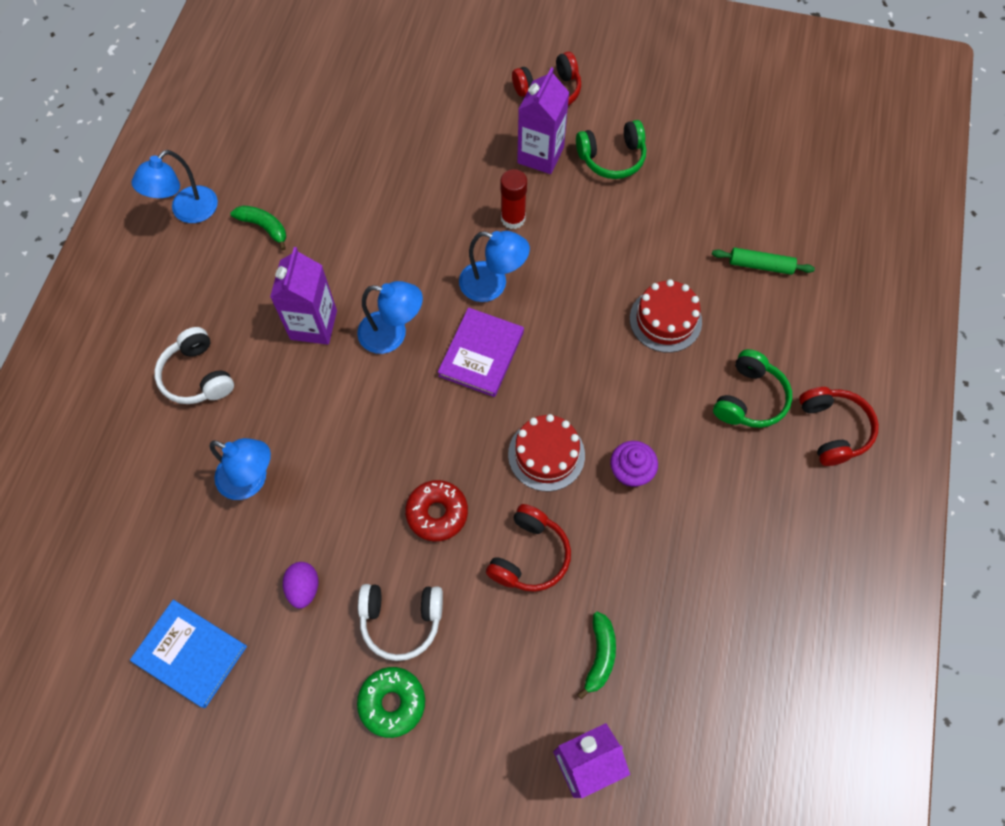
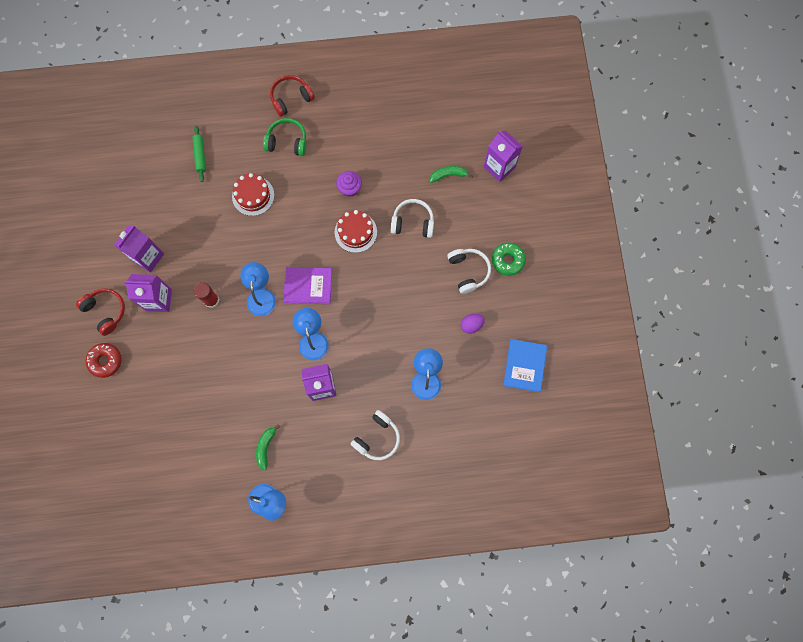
camera: 110 degrees left, 10 degrees up
(437, 513) = (408, 275): red donut -> red donut (105, 361)
(529, 555) = (413, 222): red headphones -> white headphones
(612, 158) = (148, 257): green headphones -> purple carton

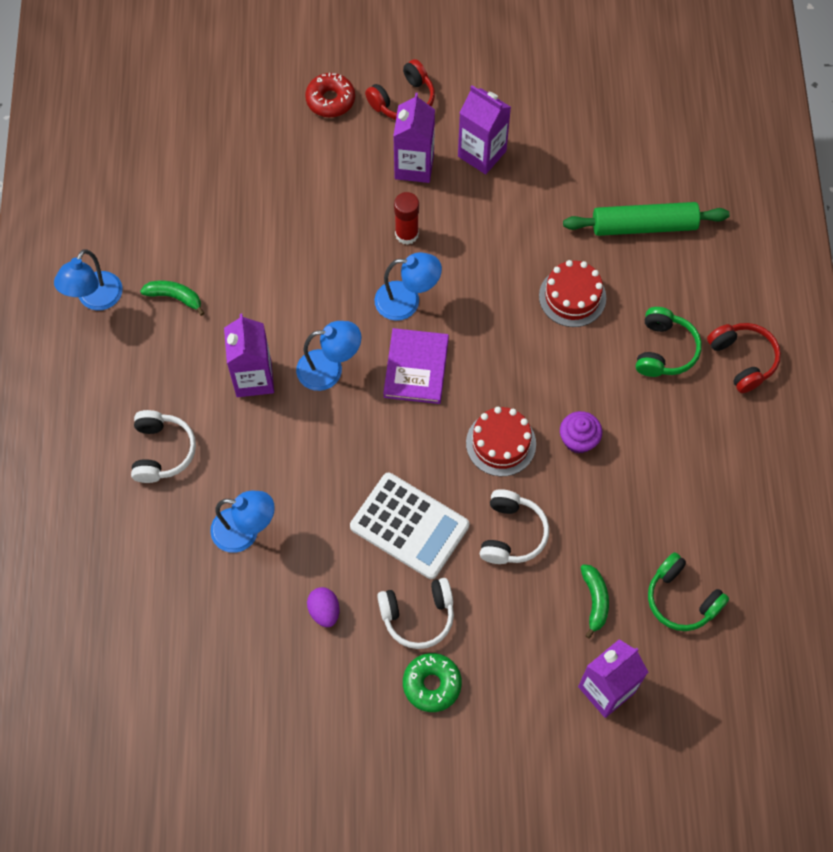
camera: 95 degrees right, 10 degrees down
(200, 155) = (644, 226): green rolling pin -> green rolling pin, size x1.75
(377, 438) = (162, 451): white headphones -> white headphones turned 135 degrees counterclockwise
(413, 281) = (409, 526): none -> white calculator
(443, 129) = (681, 599): none -> green headphones
(524, 366) = (244, 691): blue book -> none

